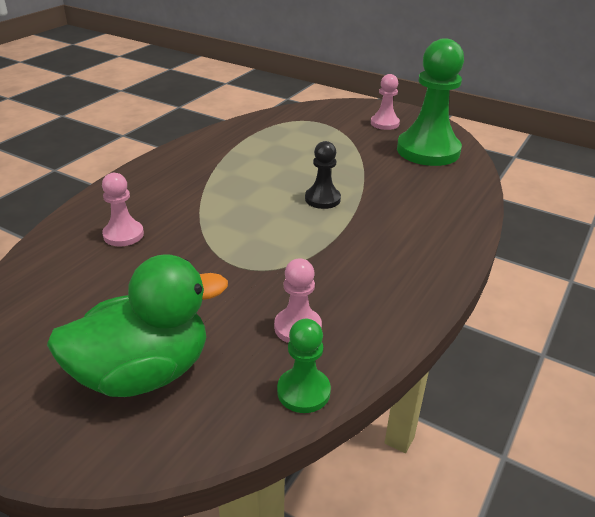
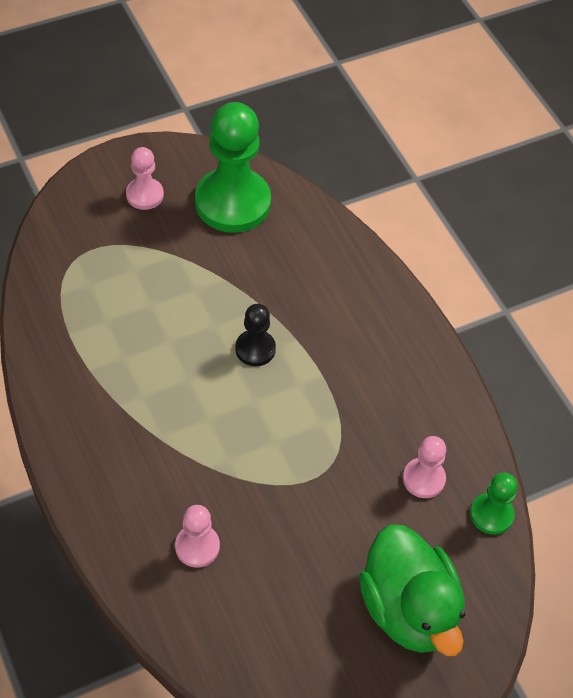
camera: 60 degrees left, 20 degrees up
(143, 373) = (408, 609): green duck -> green duck turned 150 degrees clockwise

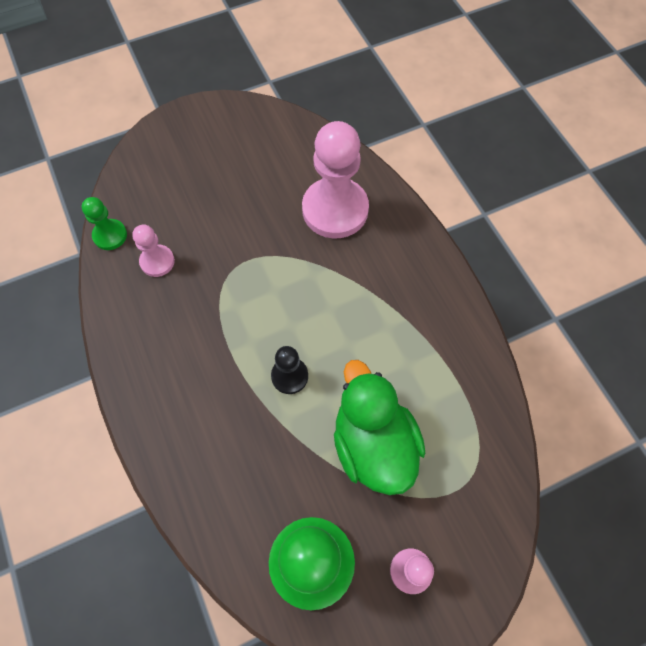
camera: 175 degrees left, 10 degrees up
(197, 546) = (335, 210): pink pawn -> pink pawn, size x2.02
(408, 609) = (186, 172): green duck -> green duck (373, 444)

